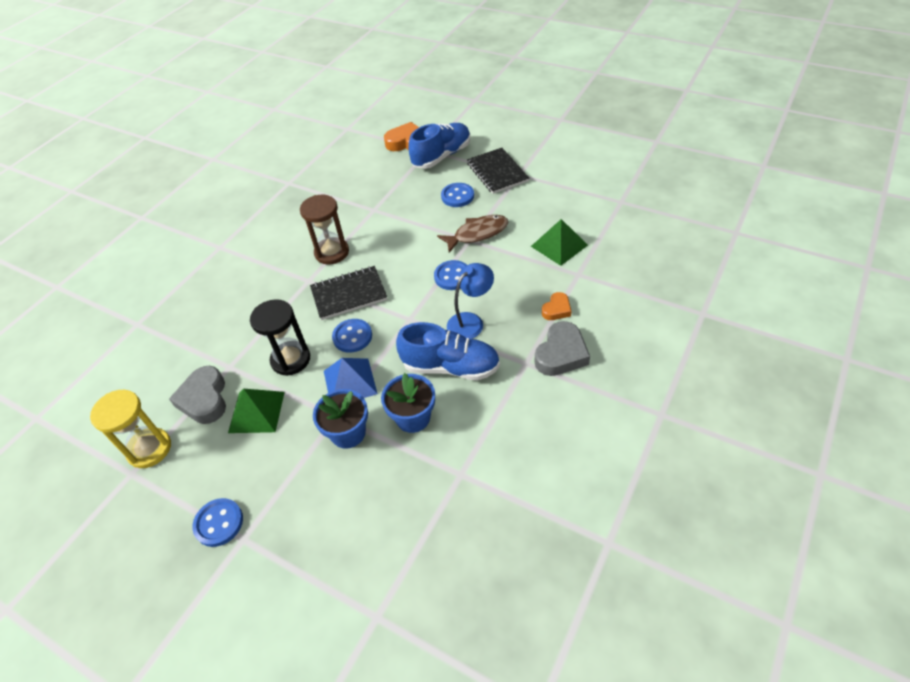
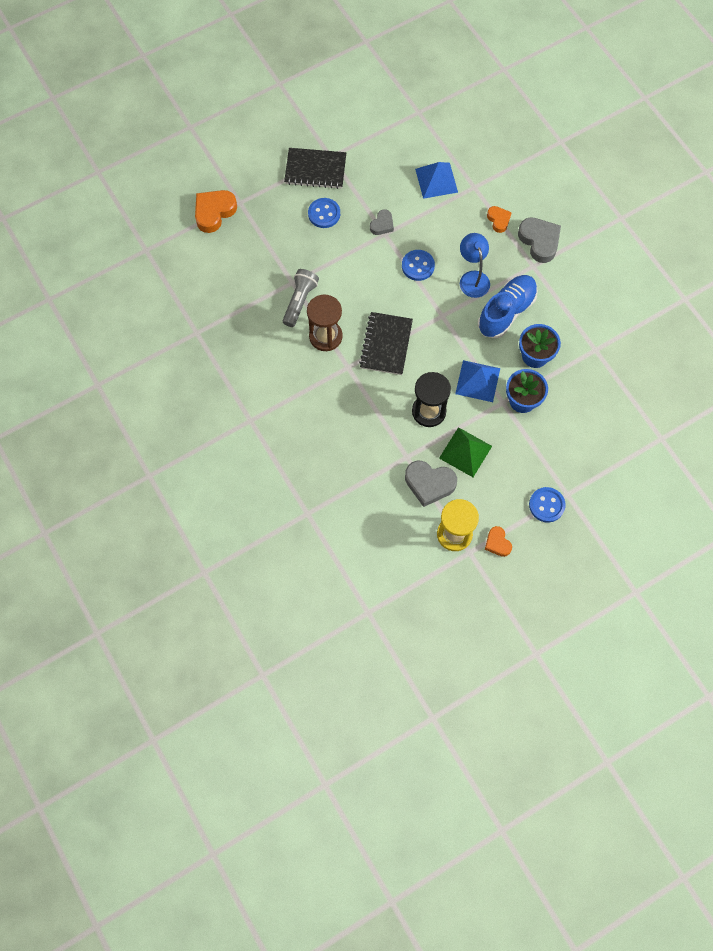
camera: 65 degrees left, 20 degrees up
(150, 495) = (497, 543): none -> orange heart
(352, 337) = (434, 361): blue button -> none
(357, 222) = (300, 301): none -> grey flashlight
(442, 156) = (258, 197): blue shoe -> none
(477, 234) = (382, 225): brown fish -> grey heart
(559, 245) = (436, 180): green pyramid -> blue pyramid

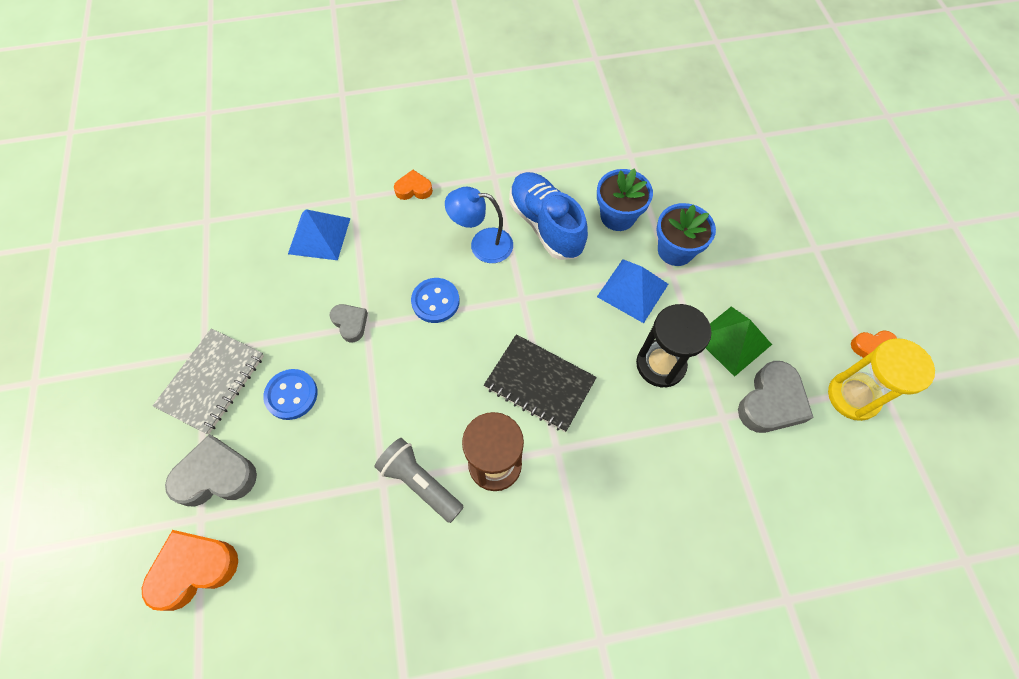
camera: 70 degrees left, 5 degrees down
(214, 212) = (194, 569): orange heart -> orange heart turned 90 degrees clockwise
(315, 169) = (212, 381): black notebook -> grey notebook
(539, 241) = (463, 158): grey heart -> grey heart (216, 475)
(546, 505) = (827, 274): blue button -> none

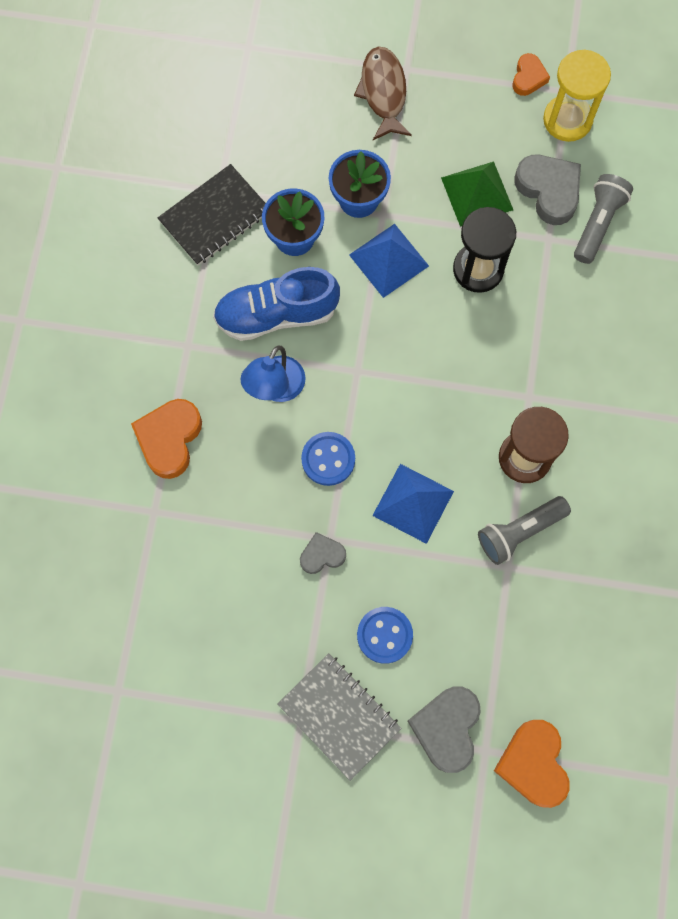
camera: 70 degrees left, 10 degrees up
(319, 235) = (193, 562): blue pyramid -> blue pyramid (413, 503)
(414, 189) = (169, 439): orange heart -> orange heart, size x1.73
(539, 383) = (458, 388): black notebook -> black notebook (214, 216)
(763, 459) = (598, 223): none -> grey flashlight
(782, 238) = (383, 92): none -> brown fish

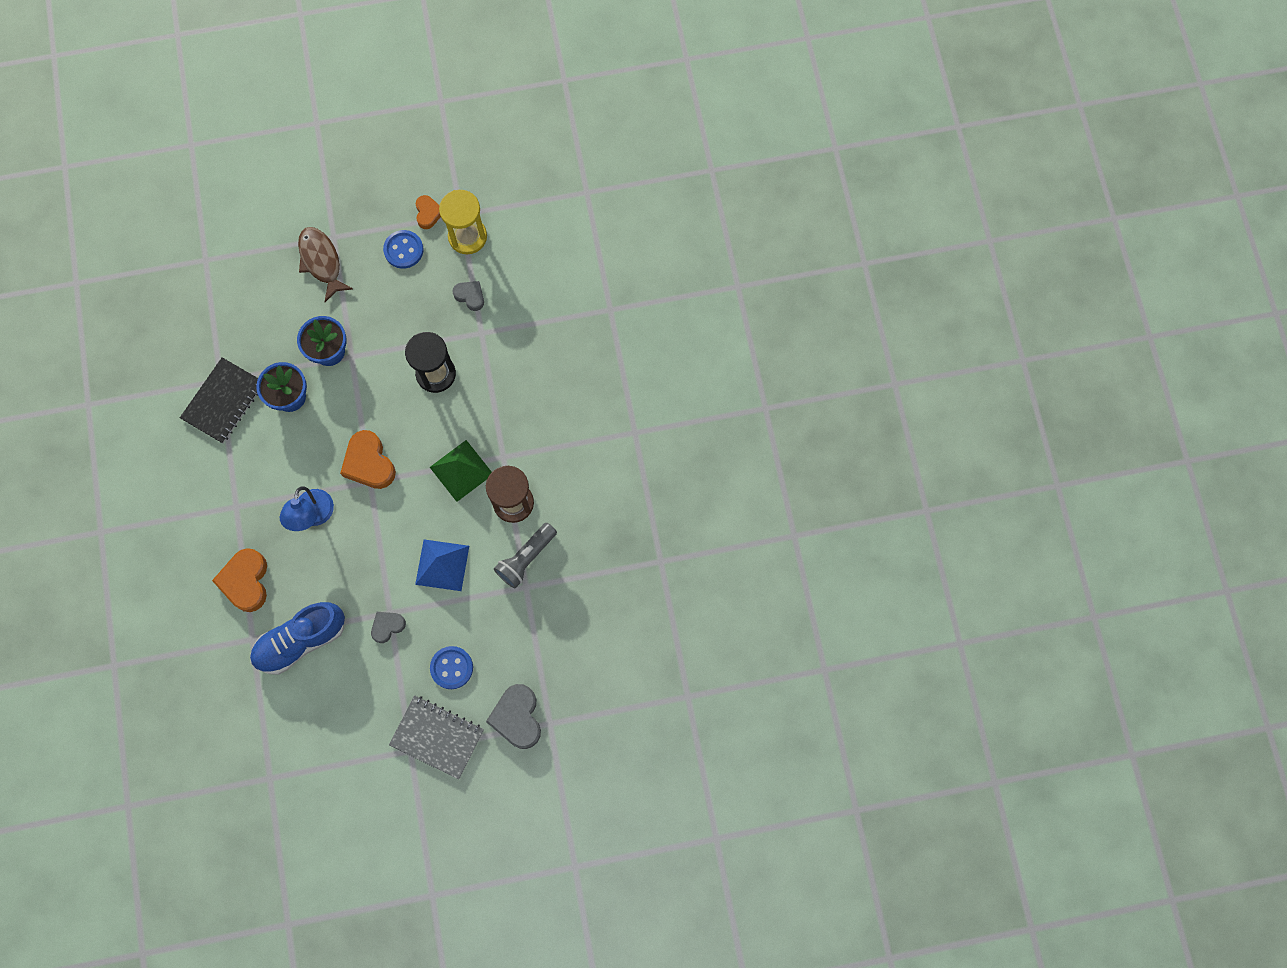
camera: 20 degrees left, 0 degrees up
(276, 314) = (295, 460): blue shoe -> blue shoe (301, 641)
(328, 459) = (369, 555): blue button -> blue button (403, 250)
(389, 260) = (367, 390): blue pyramid -> none
(477, 193) = (417, 316): green pyramid -> green pyramid (461, 470)
(533, 764) = (586, 720): orange heart -> orange heart (369, 463)
(549, 191) = (470, 296): grey heart -> grey heart, size x0.58
(598, 223) = (514, 309): grey flashlight -> none

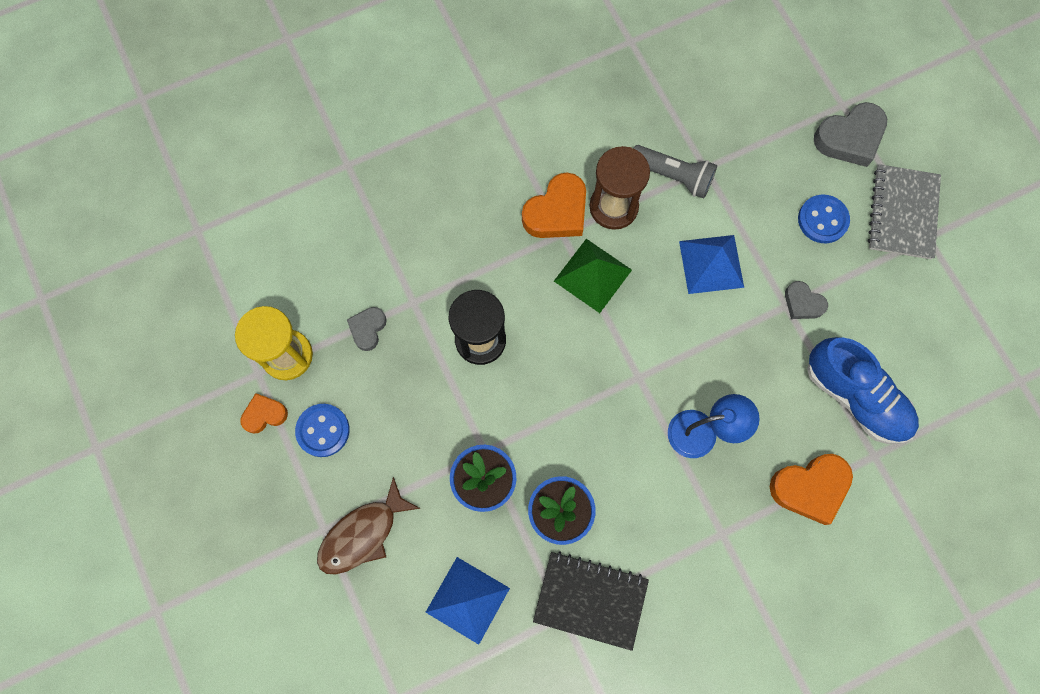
camera: 105 degrees left, 0 degrees up
(253, 320) = (467, 600): none -> blue pyramid
(369, 463) = (616, 385): orange heart -> orange heart (557, 212)

